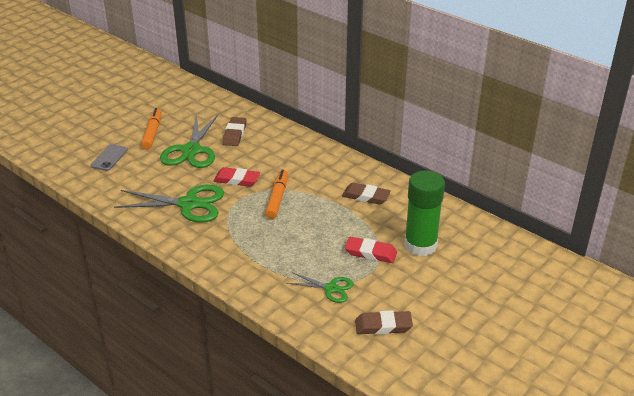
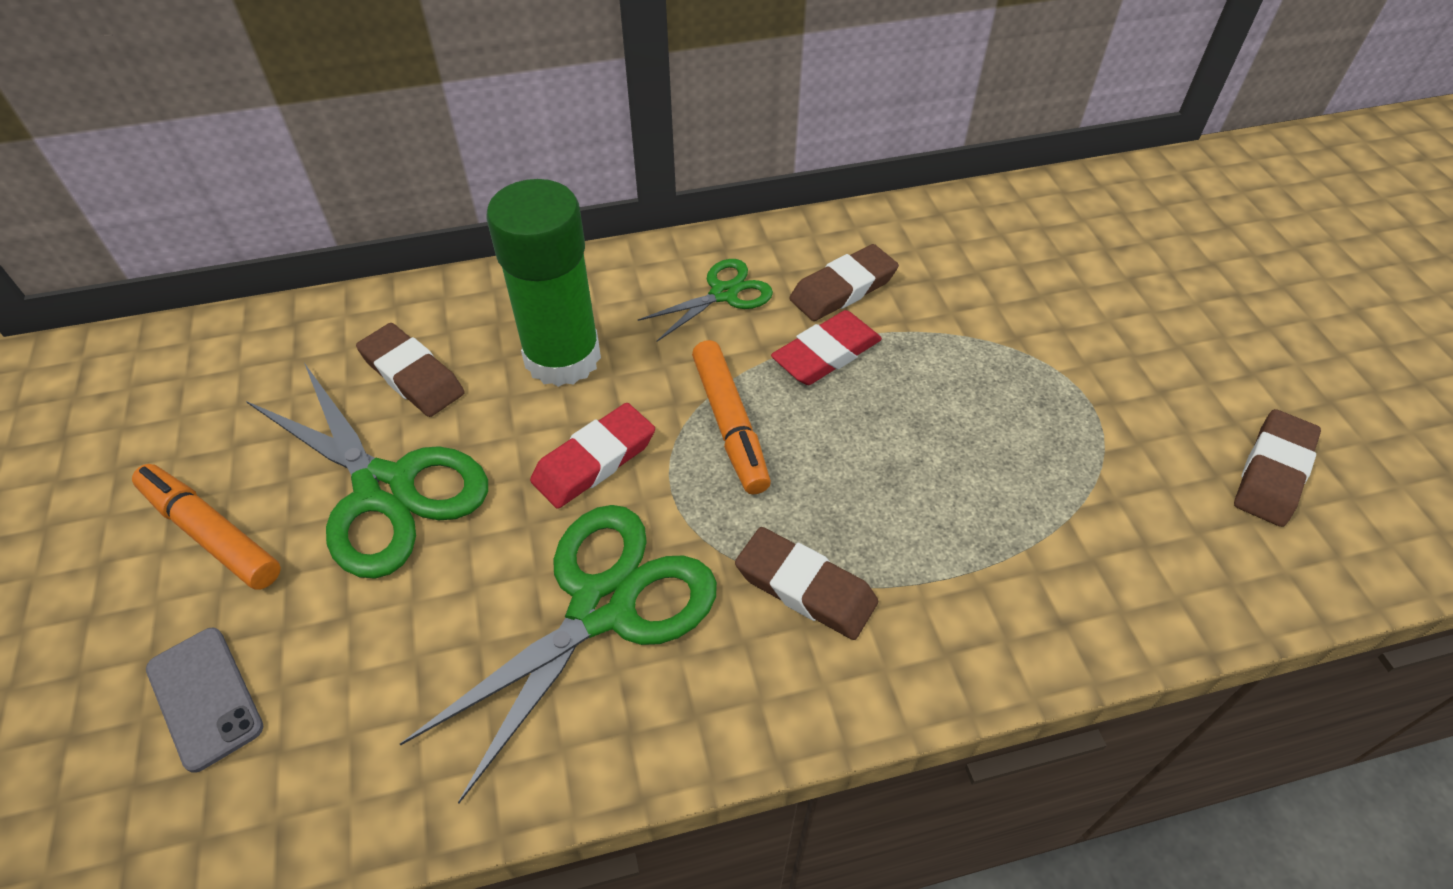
camera: 55 degrees left, 15 degrees up
(229, 237) = (805, 587): none -> brown eraser
(277, 198) = (730, 424): orange marker -> orange marker turned 150 degrees counterclockwise
(331, 288) = (1110, 494): green scissors -> green scissors (724, 294)
(370, 253) = (1030, 374): red eraser -> red eraser (826, 353)
(420, 245) = (1051, 295): green glue stick -> green glue stick (562, 357)

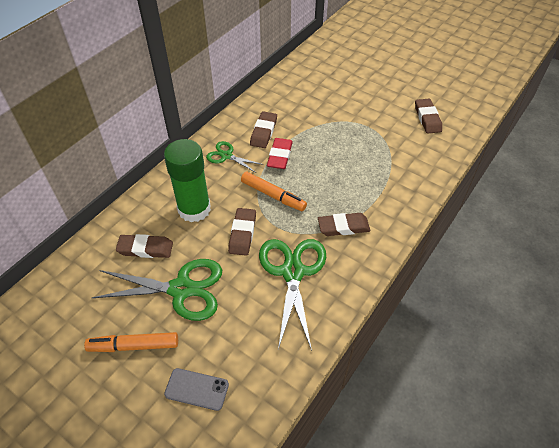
camera: 40 degrees left, 0 degrees up
(594, 461) = (242, 233): red eraser -> brown eraser
(724, 294) = (226, 156): green scissors -> green scissors turned 75 degrees counterclockwise

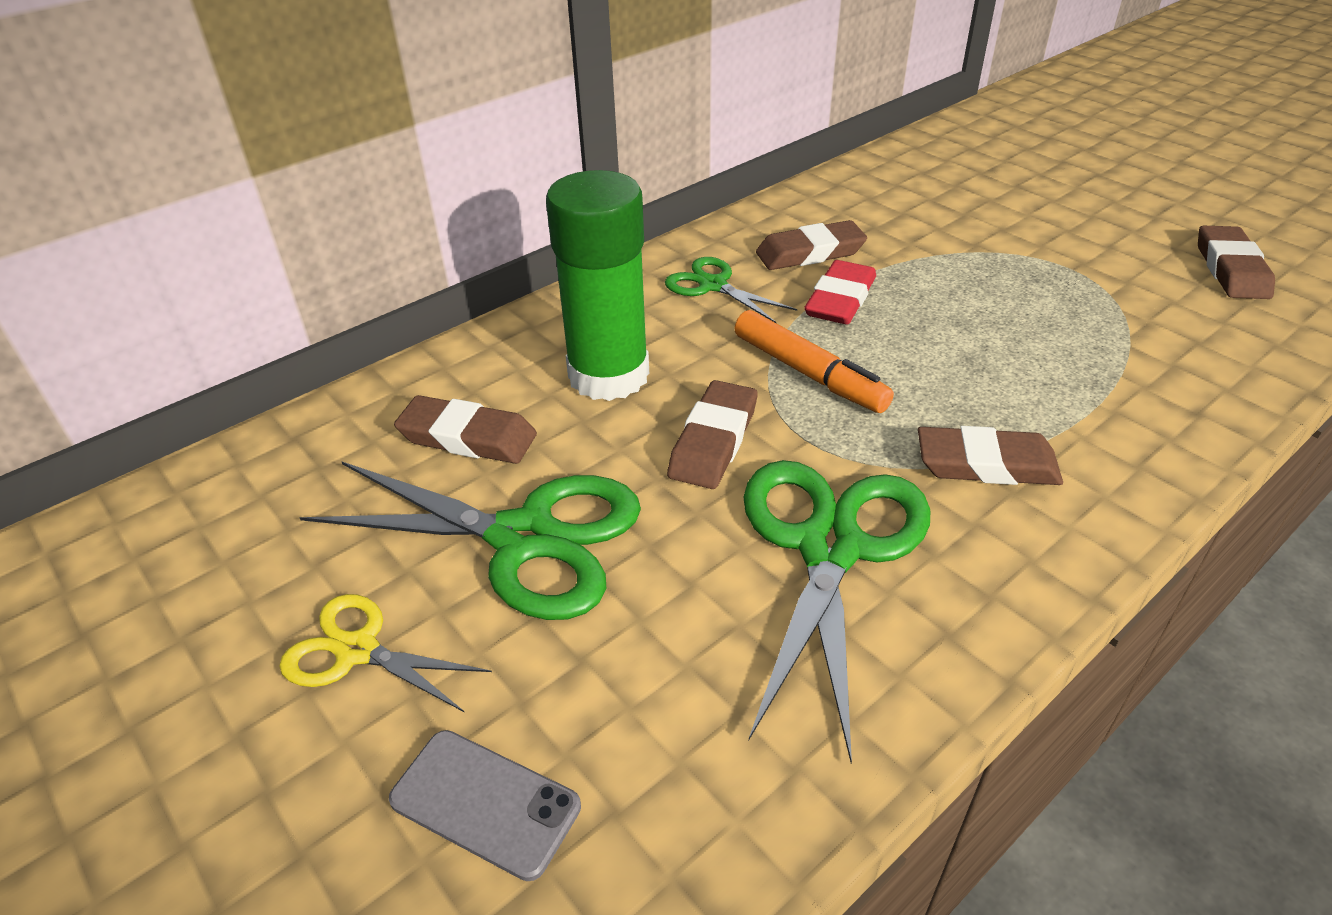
camera: 15 degrees right, 10 degrees down
(134, 346) = (357, 650): orange marker -> yellow scissors
(264, 132) = (810, 253): brown eraser -> brown eraser turned 45 degrees clockwise

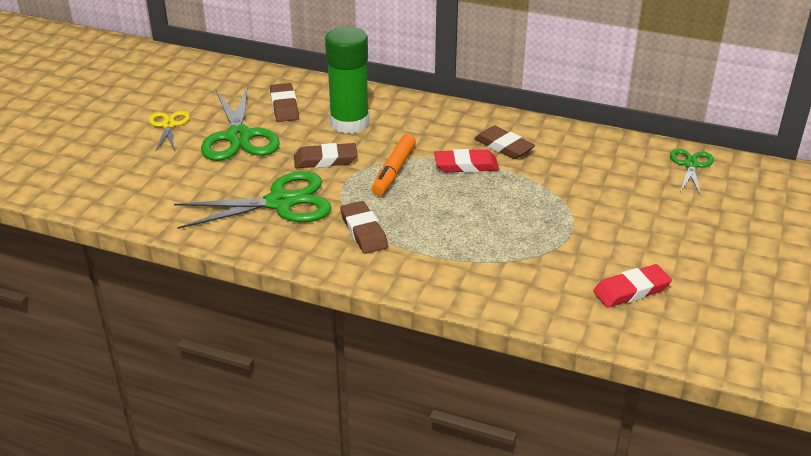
camera: 60 degrees right, 5 degrees down
(485, 803) = (127, 168): grey phone -> none
(713, 285) = (445, 128): green scissors -> green scissors (691, 165)
(1231, 269) = (631, 290): brown eraser -> red eraser

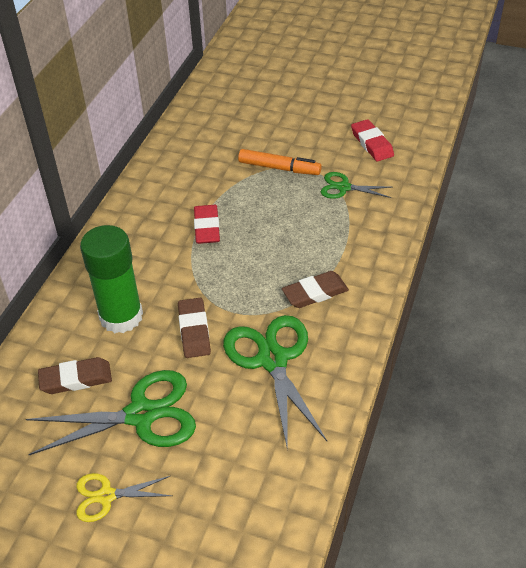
camera: 90 degrees left, 10 degrees up
(394, 171) = (216, 276): orange marker -> orange marker (279, 168)
(503, 146) = (176, 203): brown eraser -> none
(691, 165) = (209, 102): green scissors -> green scissors (343, 187)

